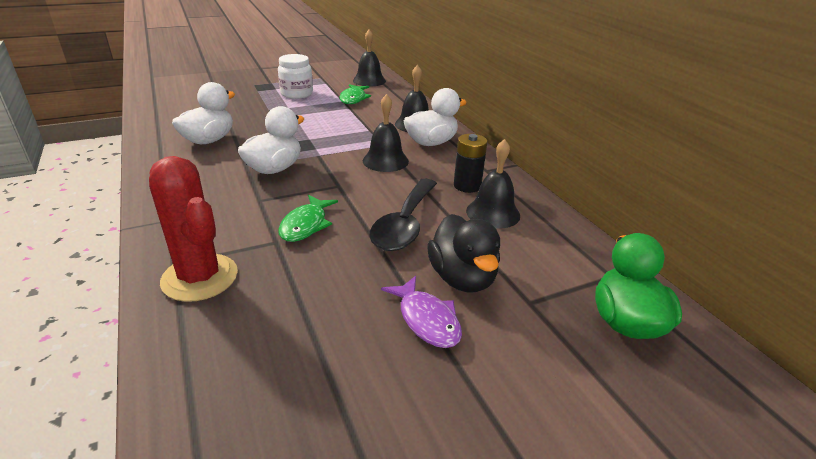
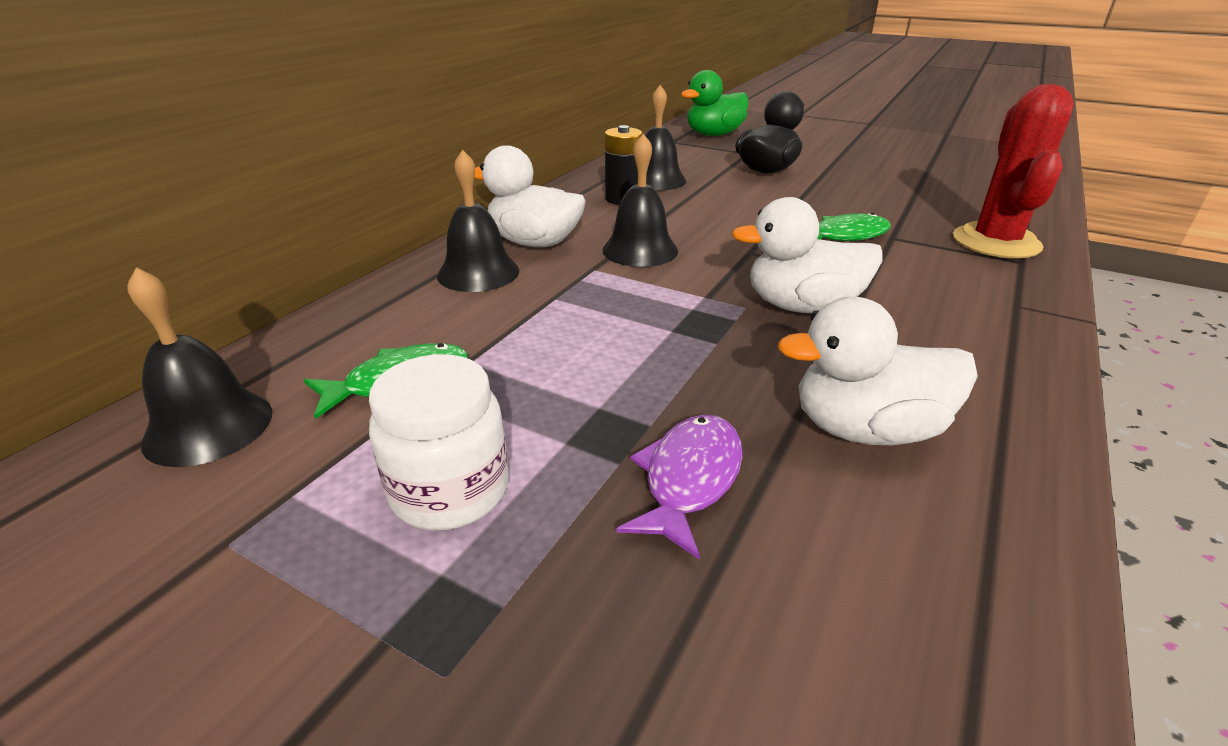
camera: 125 degrees left, 0 degrees up
(404, 224) = (747, 202): black spoon -> none
(426, 320) = (828, 169): purple fish -> purple fish (689, 479)

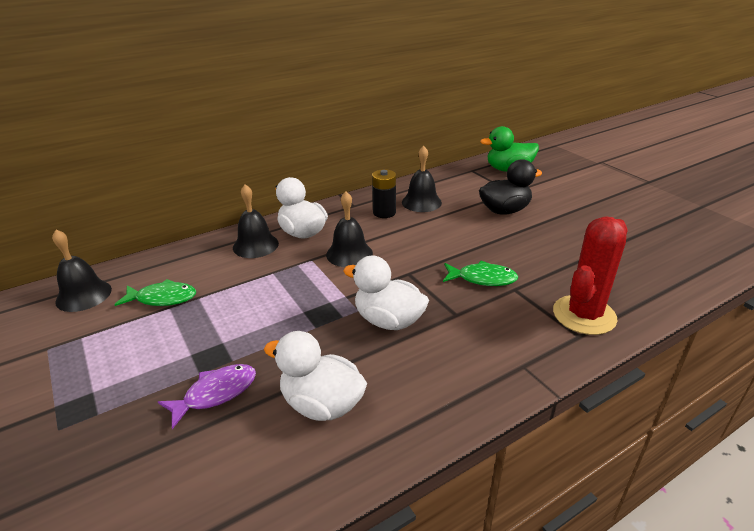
camera: 30 degrees right, 0 degrees up
(450, 491) = (129, 358): white jar -> none

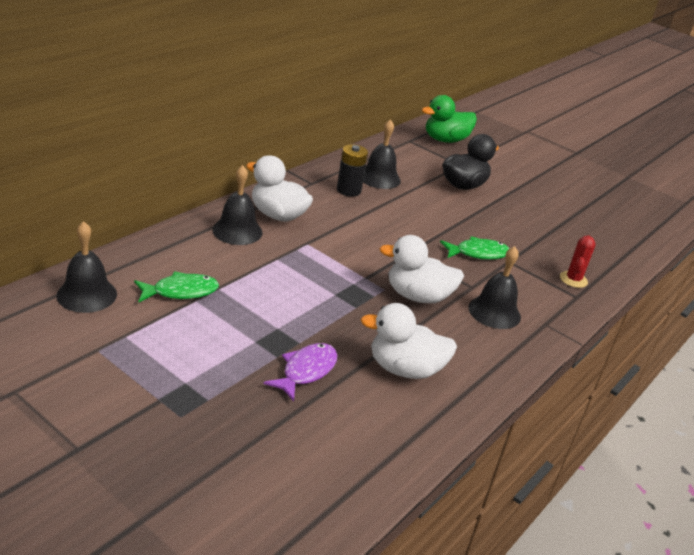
camera: 25 degrees left, 0 degrees up
(349, 254) = (341, 235): black bell -> black bell (494, 312)
(584, 315) = (573, 279): red cactus -> red cactus, size x0.53

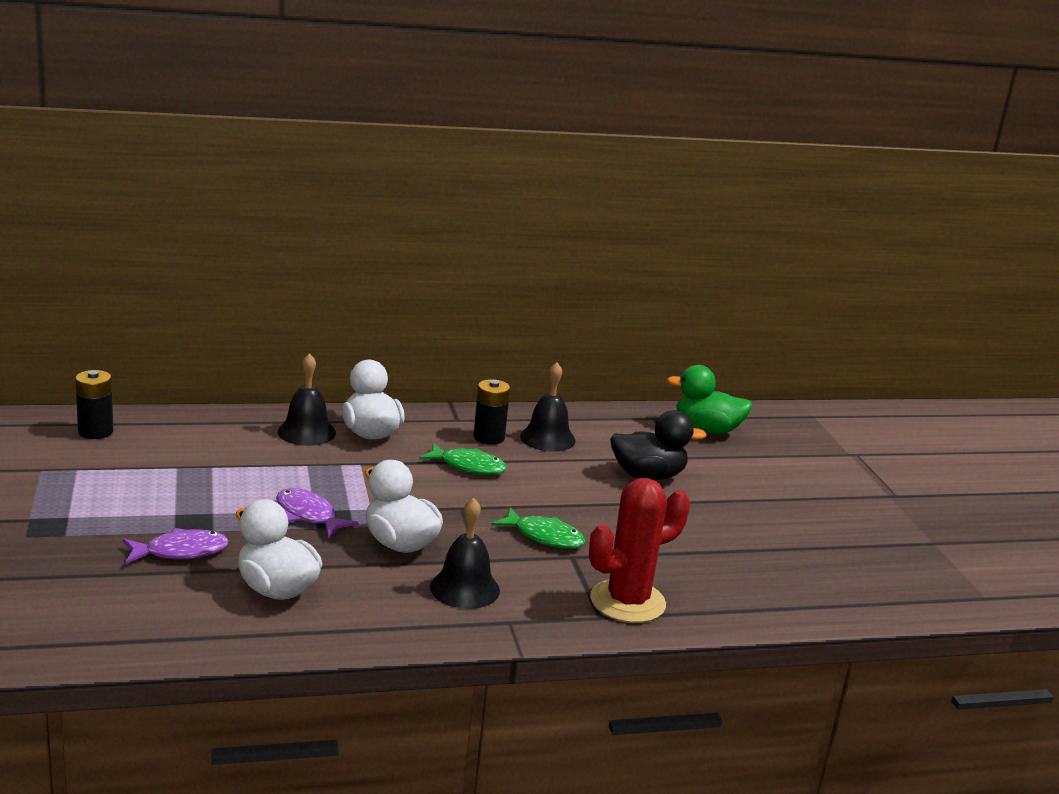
camera: 40 degrees right, 10 degrees down
(87, 294) = (95, 431): black bell -> black battery
(181, 292) = (174, 457): green fish -> green fish (468, 466)
(337, 300) = (308, 515): none -> purple fish
(573, 279) = (627, 602): red cactus -> red cactus, size x1.90

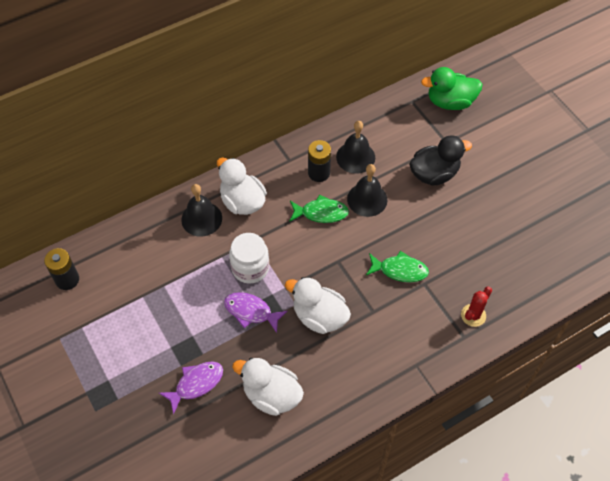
camera: 15 degrees left, 35 degrees up
(337, 482) = (250, 268): none -> white jar
(465, 588) = (377, 344): black bell -> black bell (367, 199)
(627, 602) = (473, 315): red cactus -> red cactus, size x0.53

